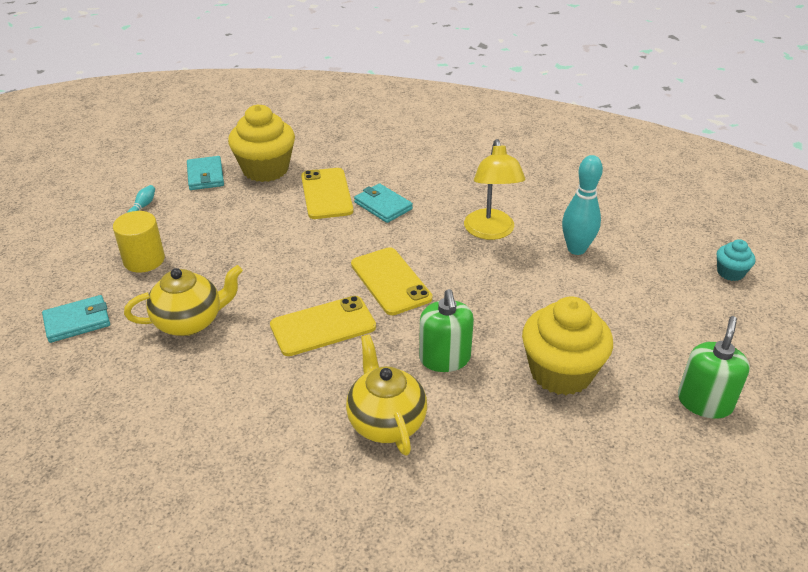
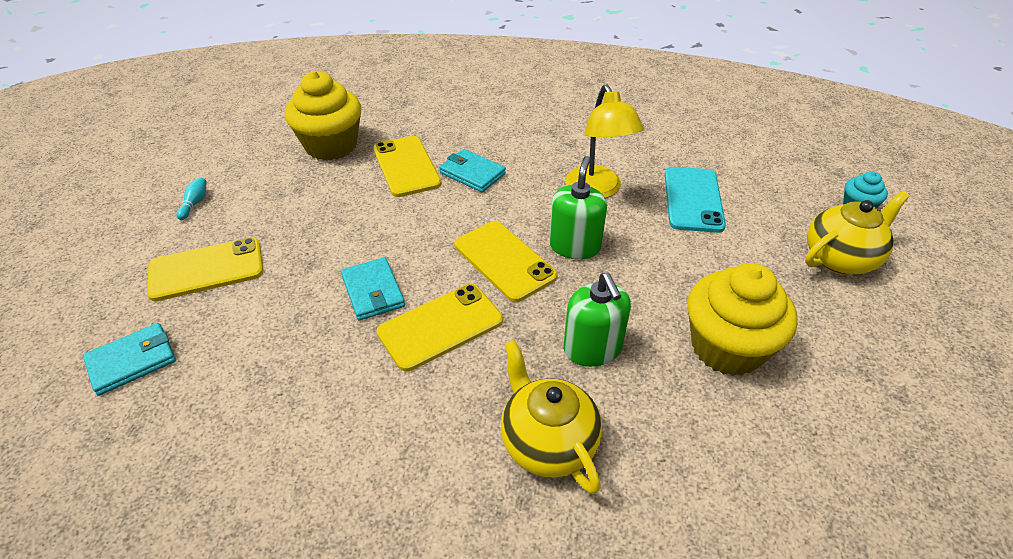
camera: 10 degrees left, 5 degrees up
(144, 260) = (206, 269): yellow cylinder -> yellow phone
(190, 321) = (277, 342): yellow teapot -> yellow teapot (840, 258)
(205, 176) = (263, 160): turquoise wallet -> turquoise wallet (373, 291)
(576, 249) = (693, 199): turquoise bowling pin -> turquoise phone
(704, 402) = (892, 361): green soap dispenser -> green soap dispenser (574, 246)

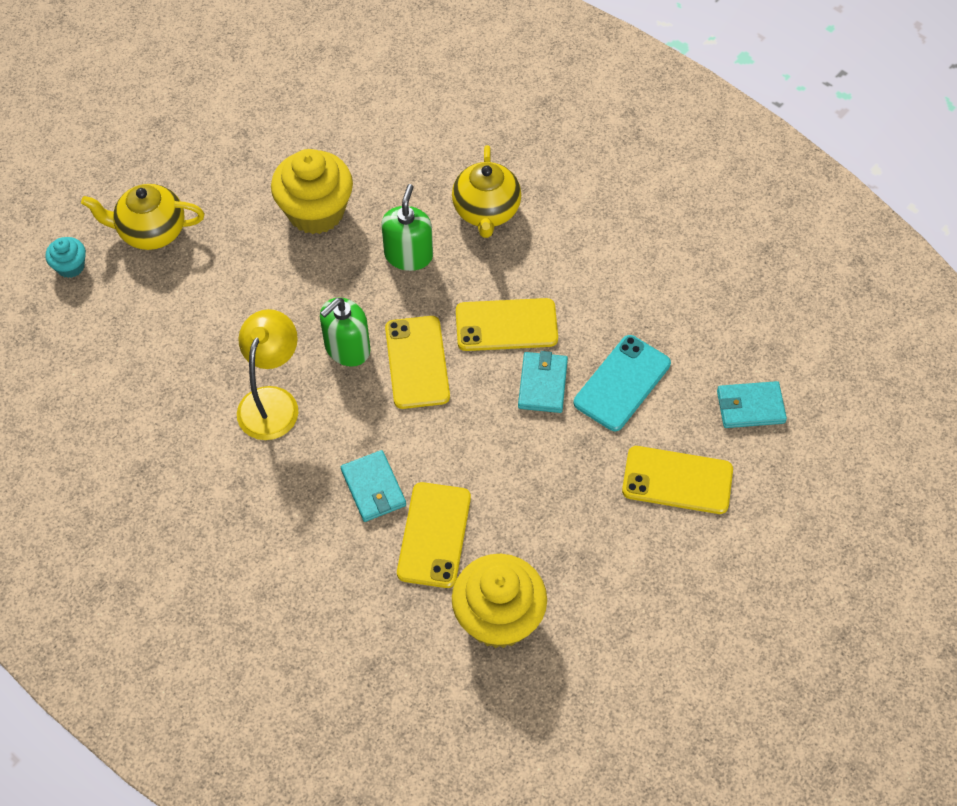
camera: 150 degrees left, 15 degrees up
(195, 203) = (673, 586): turquoise bowling pin -> none
(693, 199) = (197, 346): turquoise phone -> turquoise phone (622, 383)

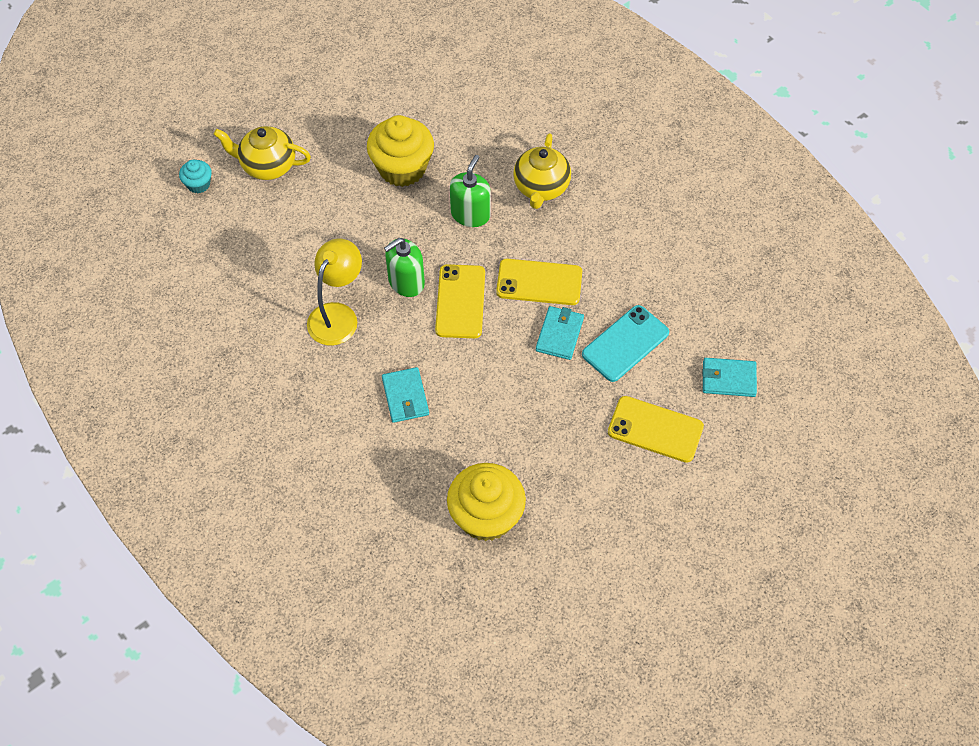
camera: 10 degrees right, 0 degrees up
(434, 535) = (447, 442): yellow phone -> none

